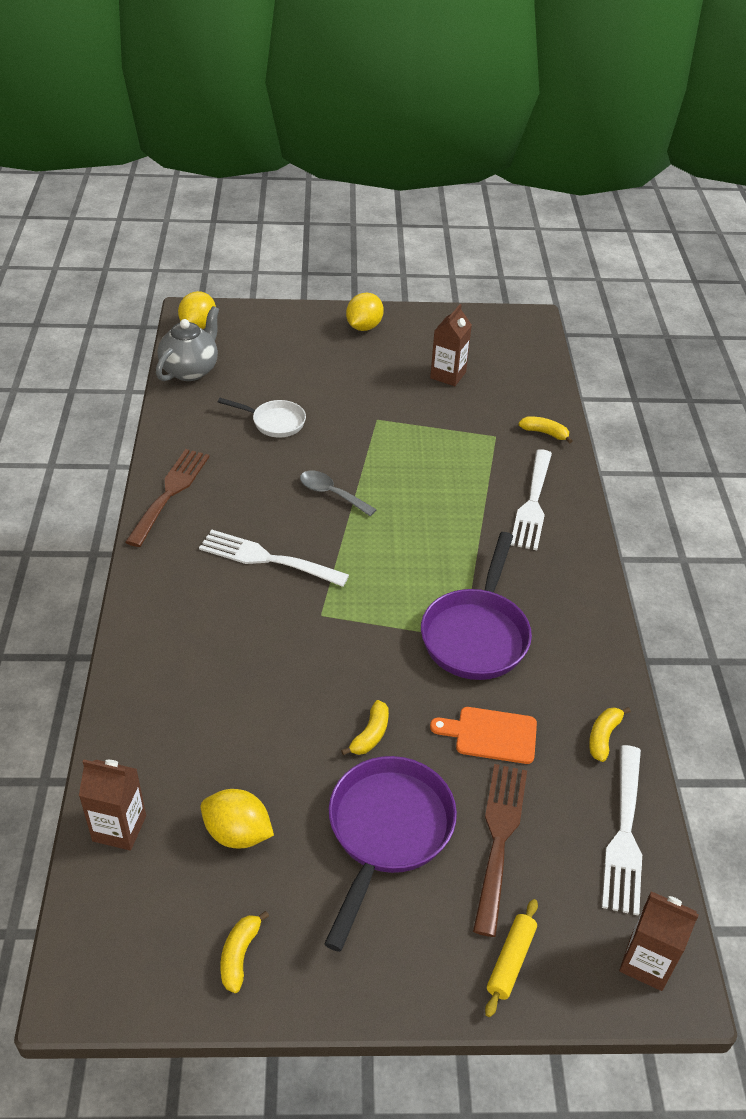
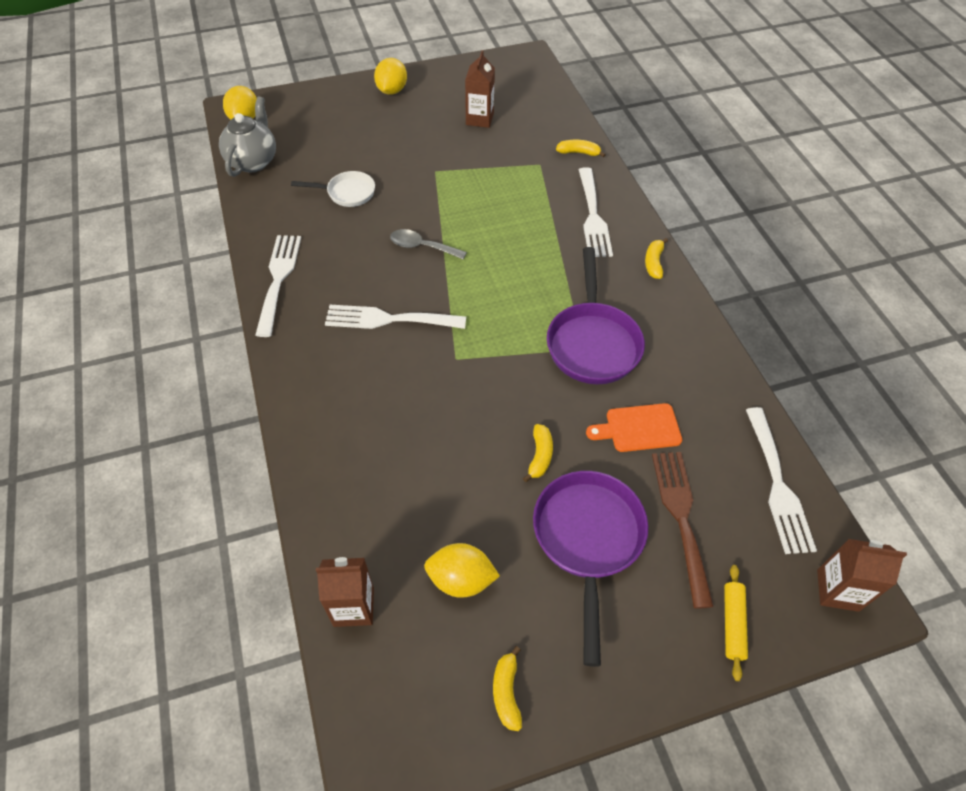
camera: 15 degrees left, 10 degrees up
(170, 493) = (278, 279): brown fork -> white fork
(603, 737) = (728, 405): yellow banana -> yellow banana (654, 263)

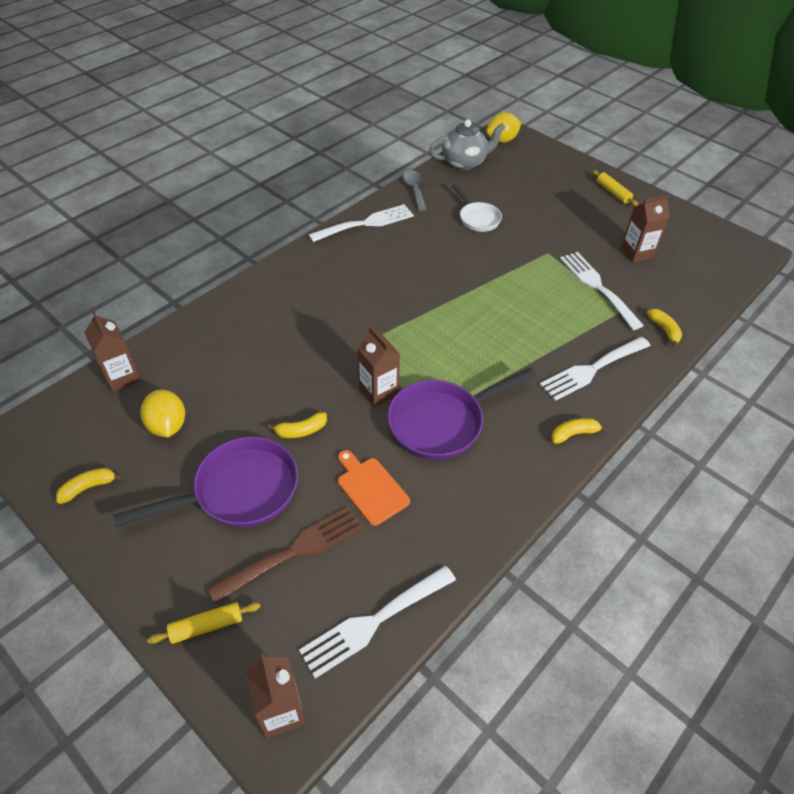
camera: 60 degrees right, 5 degrees down
(388, 319) = (372, 292): white fork -> white fork (597, 287)
(392, 90) = (613, 192): yellow lemon -> yellow rolling pin
(422, 247) = (459, 279): grey spoon -> grey spoon (414, 190)
(526, 373) = (378, 391): none -> brown carton

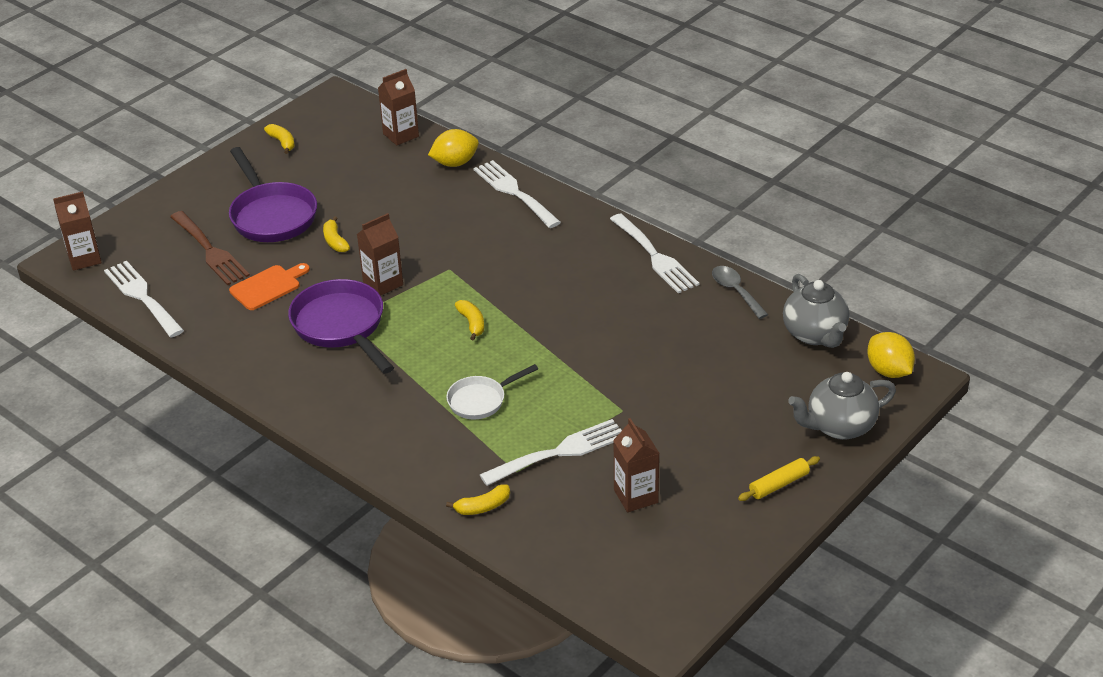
camera: 90 degrees right, 10 degrees down
(167, 425) = (344, 168): yellow lemon -> yellow lemon (455, 163)
(206, 626) = (154, 217): yellow rolling pin -> none
(414, 190) = (736, 291): grey spoon -> grey spoon turned 105 degrees counterclockwise
(477, 218) = (684, 348): white pan -> white pan (481, 400)
(555, 164) = (839, 426): none -> grey teapot
(574, 434) = (323, 418): yellow banana -> yellow banana (472, 323)
(592, 369) = (414, 437): white fork -> white fork (514, 192)

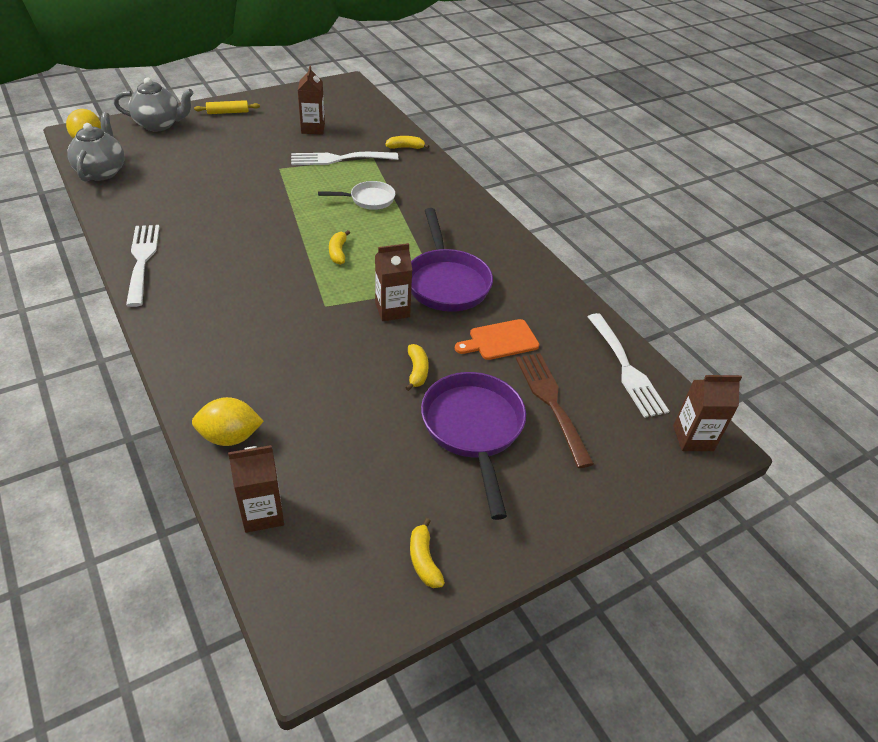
camera: 165 degrees left, 5 degrees up
(514, 192) = (200, 371): white fork -> none
(736, 291) = (116, 214): grey spoon -> none

